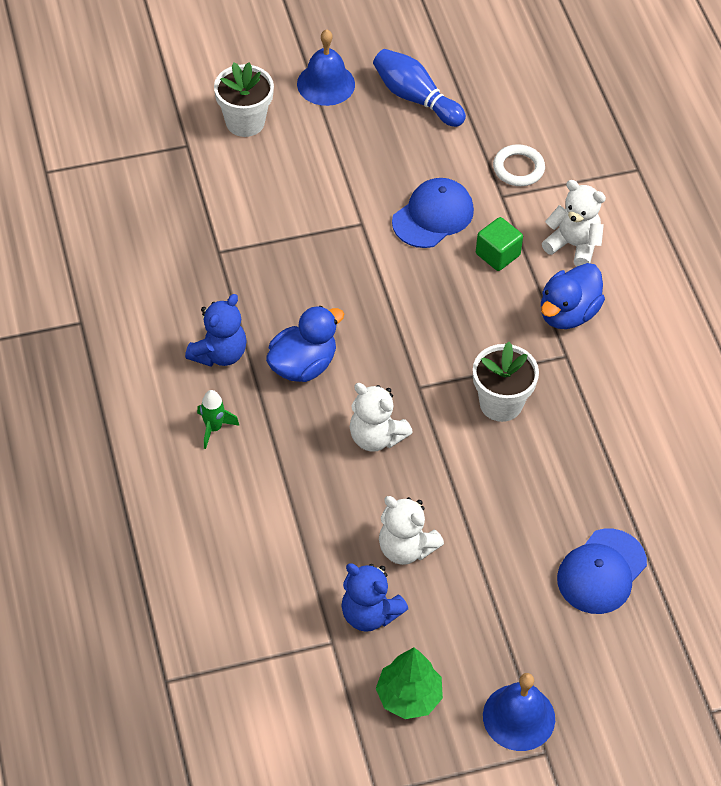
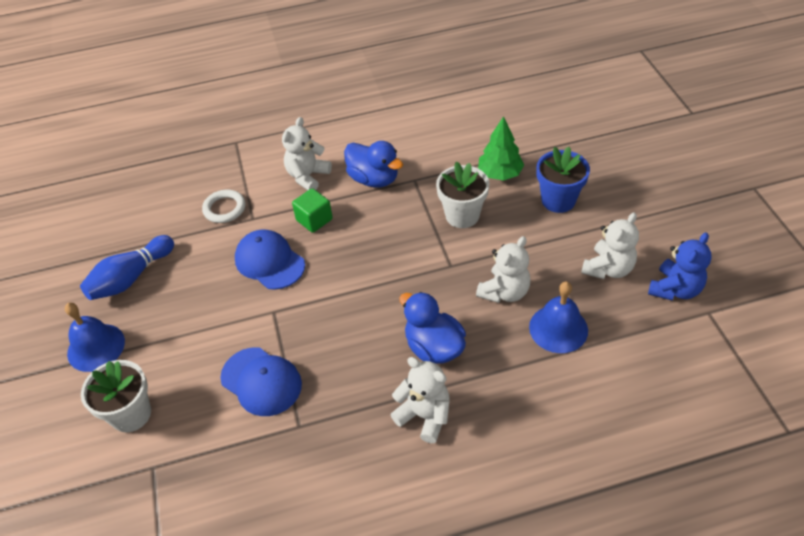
camera: 85 degrees left, 5 degrees down
(214, 428) = (511, 414): green rocket -> none
(219, 353) = (424, 416): blue teddy bear -> white teddy bear
(408, 696) = (739, 262): green tree -> green tree (500, 174)
(519, 717) = (732, 201): blue bell -> blue bell (558, 328)
(525, 510) = (558, 200): none -> blue flower pot
(601, 572) = (601, 161): blue cap -> blue cap (261, 381)

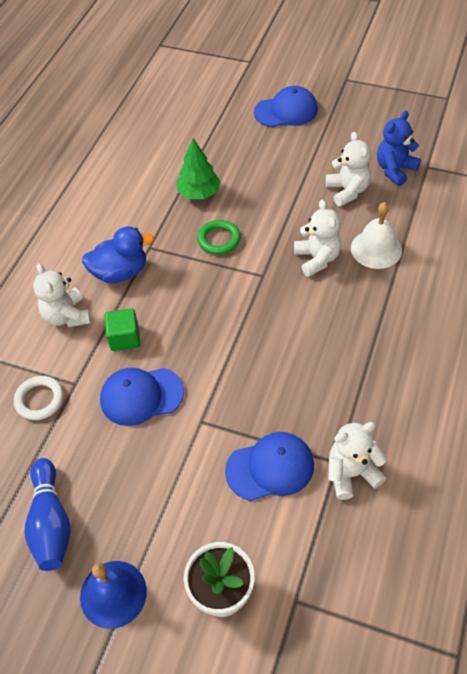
camera: 55 degrees left, 5 degrees up
(424, 416) = (391, 371): white teddy bear -> white teddy bear (351, 473)
(434, 347) = (332, 330): blue duck -> none
(462, 215) = (219, 239): white flower pot -> green ring
(558, 200) = (259, 177): blue flower pot -> none
(558, 328) = (376, 249): blue bell -> white bell
(659, 171) = (286, 111): none -> blue cap
(675, 289) = (395, 170): blue teddy bear -> blue teddy bear turned 120 degrees counterclockwise

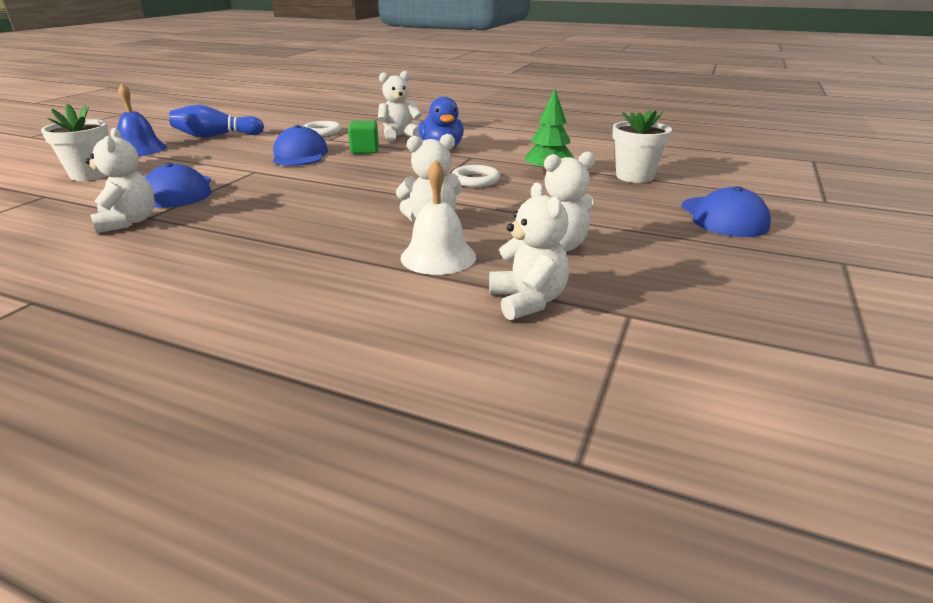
camera: 90 degrees right, 25 degrees down
(204, 143) = (634, 176): none -> white flower pot
(219, 239) = (475, 180): green ring -> white ring
(395, 170) = (612, 284): blue teddy bear -> none
(423, 205) = (528, 301): none -> white teddy bear

